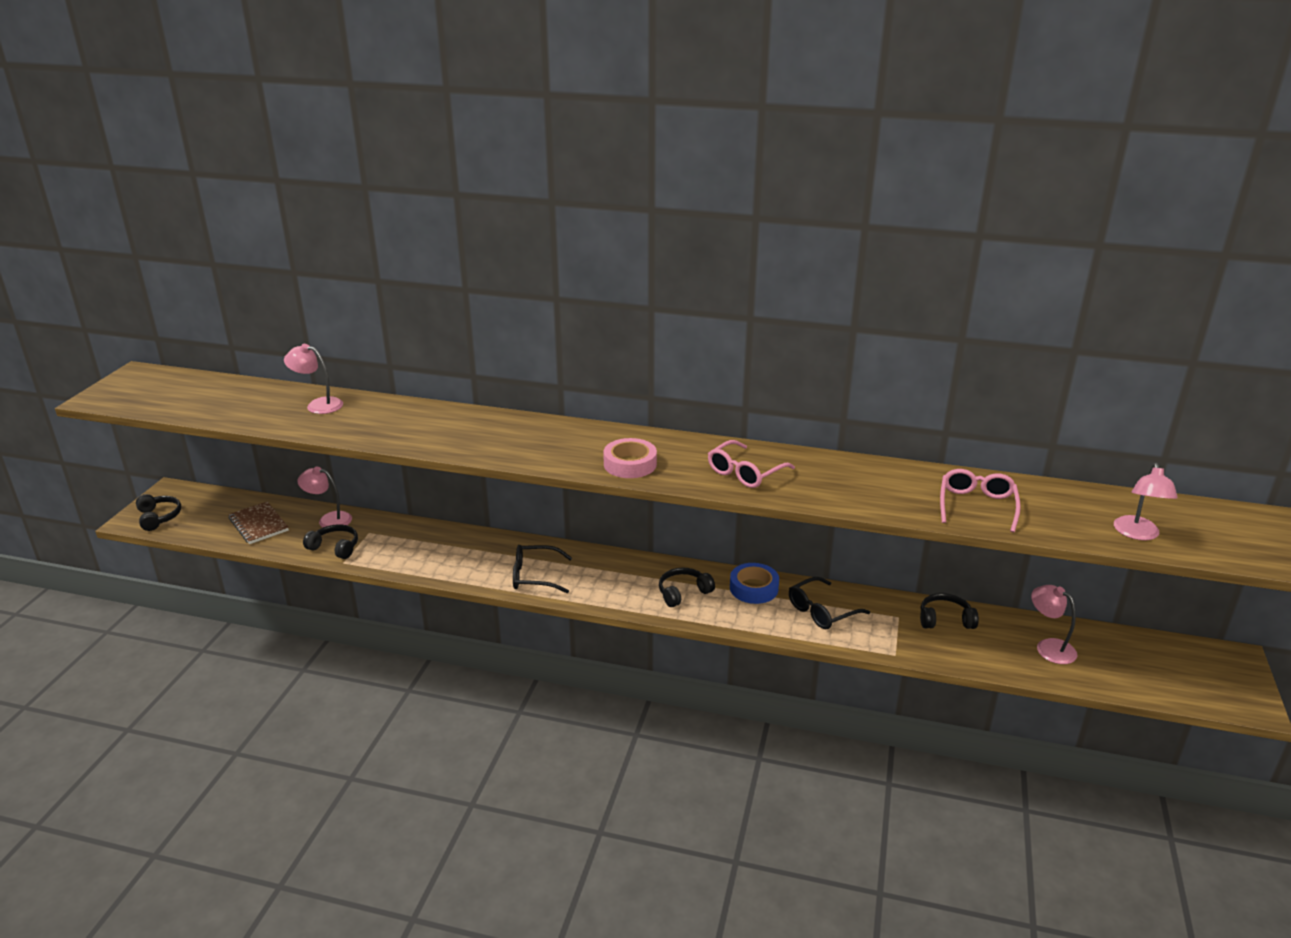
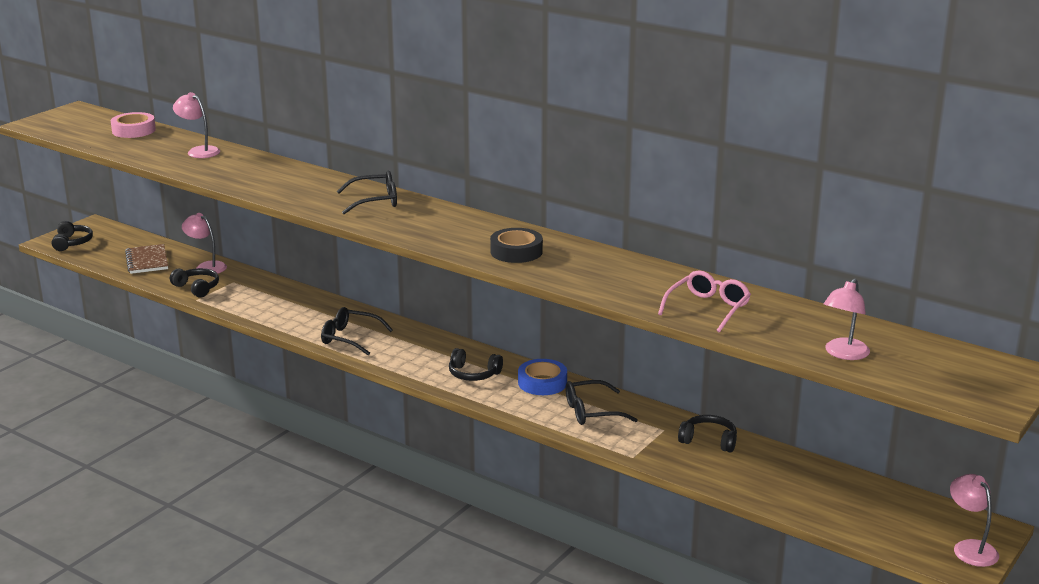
camera: 20 degrees right, 5 degrees down
(555, 436) = (375, 201): none -> black glasses
(630, 464) = (420, 230): pink tape -> pink tape (133, 130)
(683, 593) = (473, 374): black headphones -> black headphones turned 150 degrees counterclockwise
(745, 473) = (516, 251): pink glasses -> black tape
(1049, 647) = (795, 481): pink lamp -> pink lamp (970, 548)

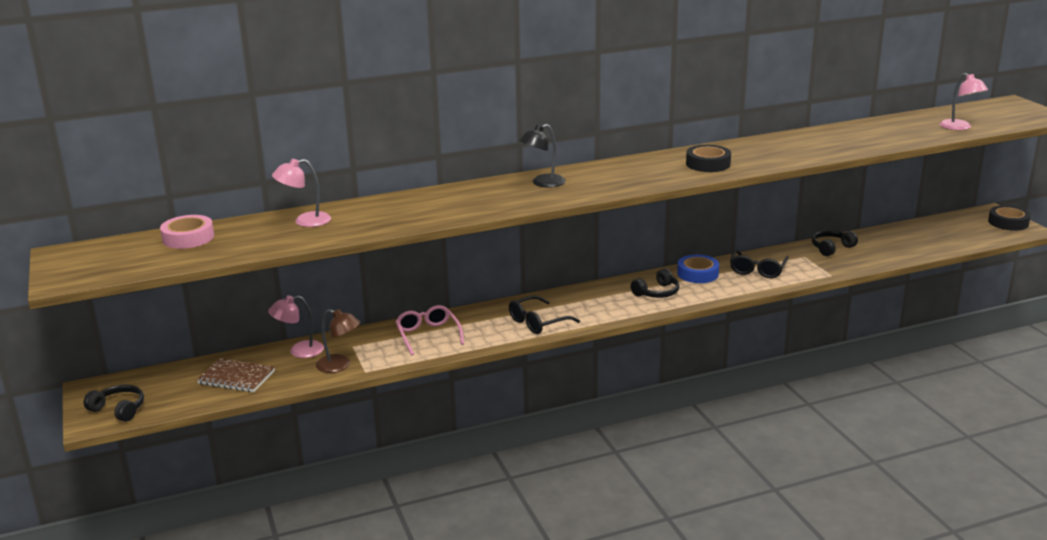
camera: 55 degrees left, 0 degrees up
(197, 288) = (340, 366): black headphones -> brown lamp
(375, 201) = (542, 183): black glasses -> black lamp
(708, 308) = (864, 139): pink glasses -> pink glasses (428, 335)
(970, 548) = (1008, 222): pink lamp -> black tape

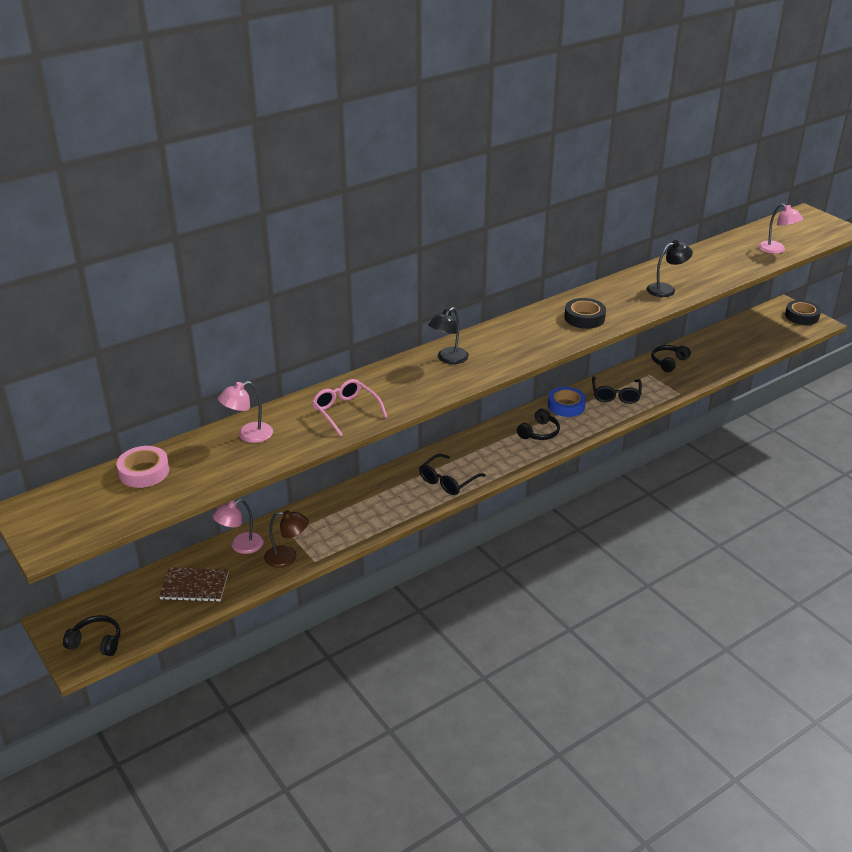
camera: 15 degrees left, 10 degrees up
(428, 335) = (354, 510): pink glasses -> pink glasses (345, 411)
(813, 149) = (666, 289): none -> black lamp

